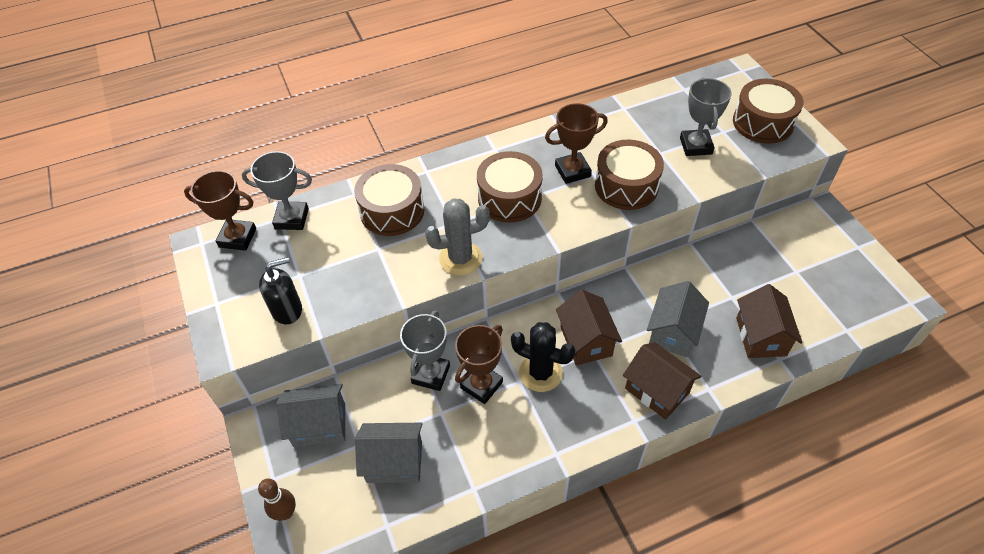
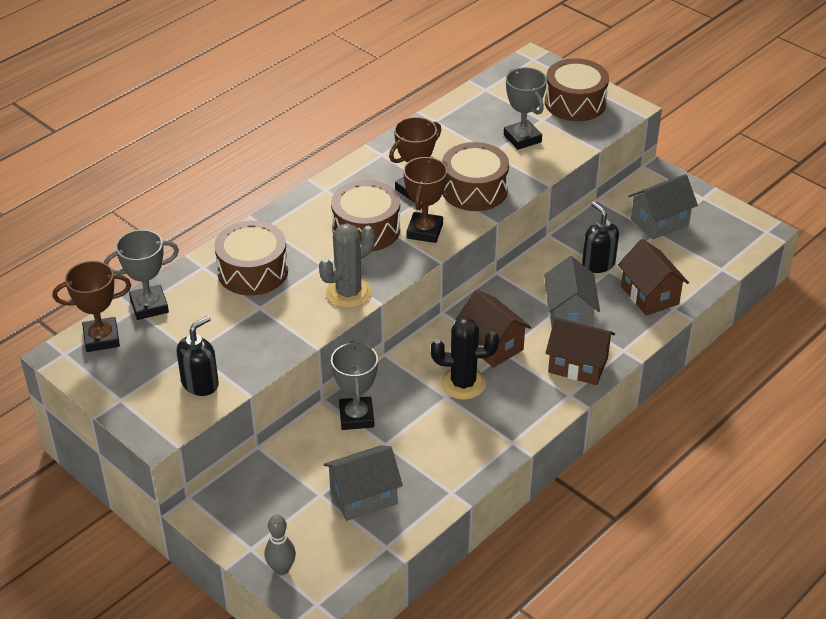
camera: 25 degrees left, 10 degrees down
(286, 512) = (281, 569): brown bowling pin -> grey bowling pin
(319, 425) = (269, 491): grey house -> grey house (659, 222)
(481, 385) = (412, 410): brown trophy -> brown trophy (424, 231)
(724, 286) = (598, 263): none -> black soap dispenser

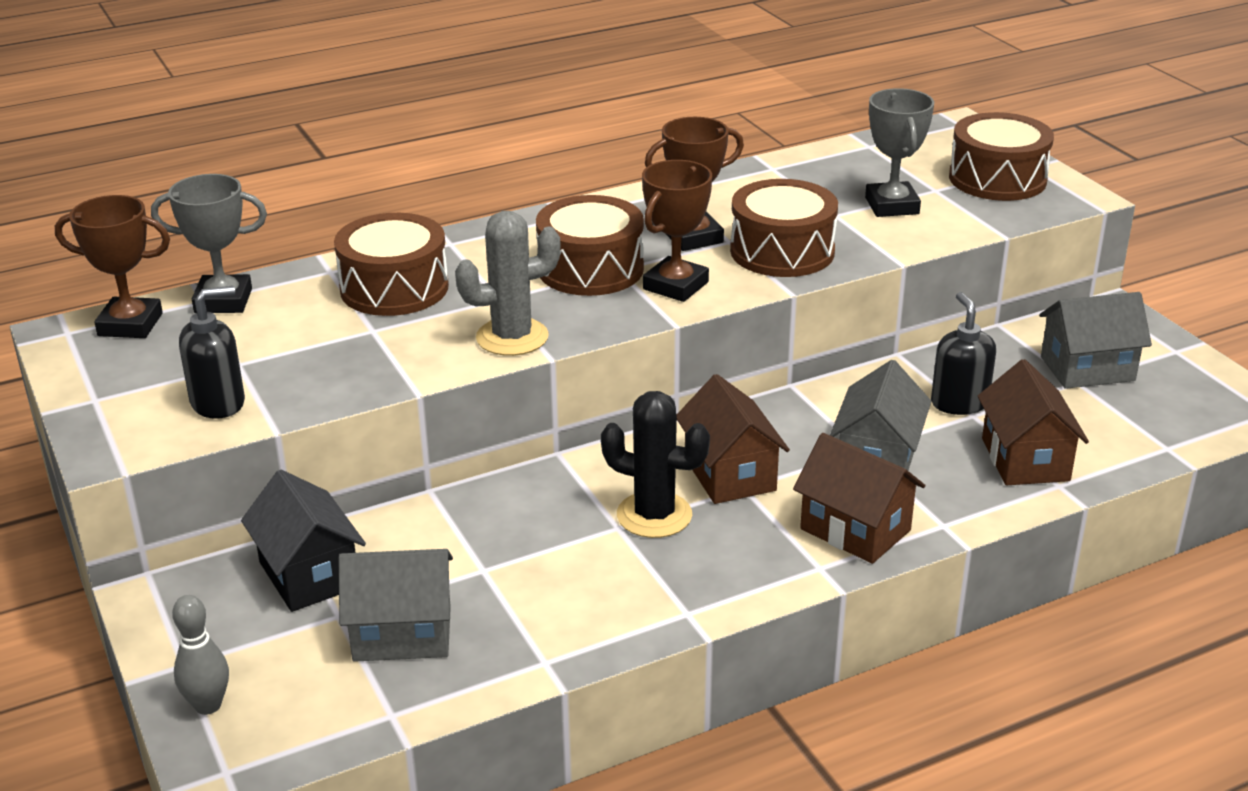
camera: 20 degrees right, 10 degrees down
(287, 473) = (309, 575): none -> black house
(356, 417) = (463, 523): grey trophy -> none

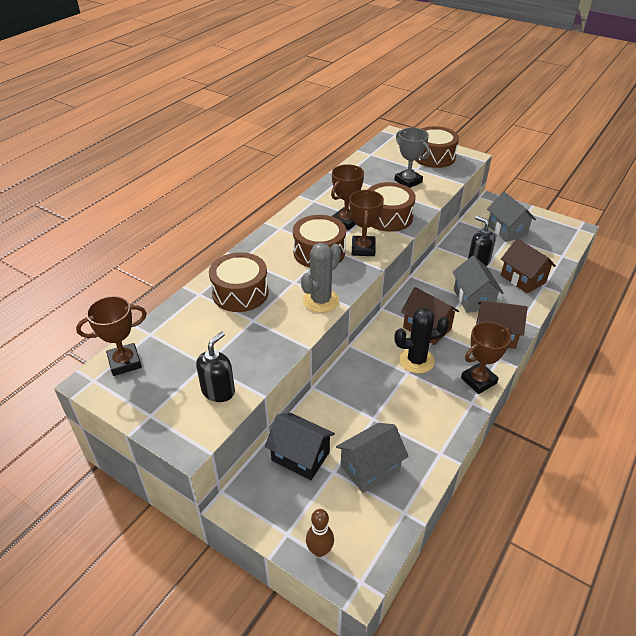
camera: 30 degrees left, 10 degrees up
(208, 705) = (319, 550): grey bowling pin -> brown bowling pin
(223, 301) = (161, 330): grey trophy -> none
(738, 586) = (478, 380): none -> brown trophy
(1087, 369) = (507, 230): grey house -> grey house turned 75 degrees counterclockwise

